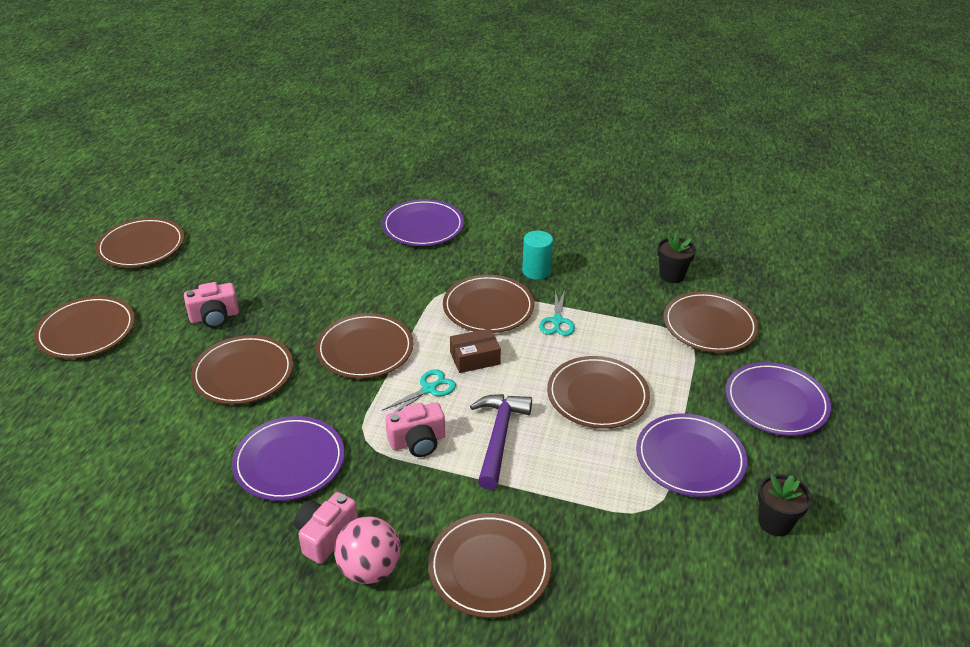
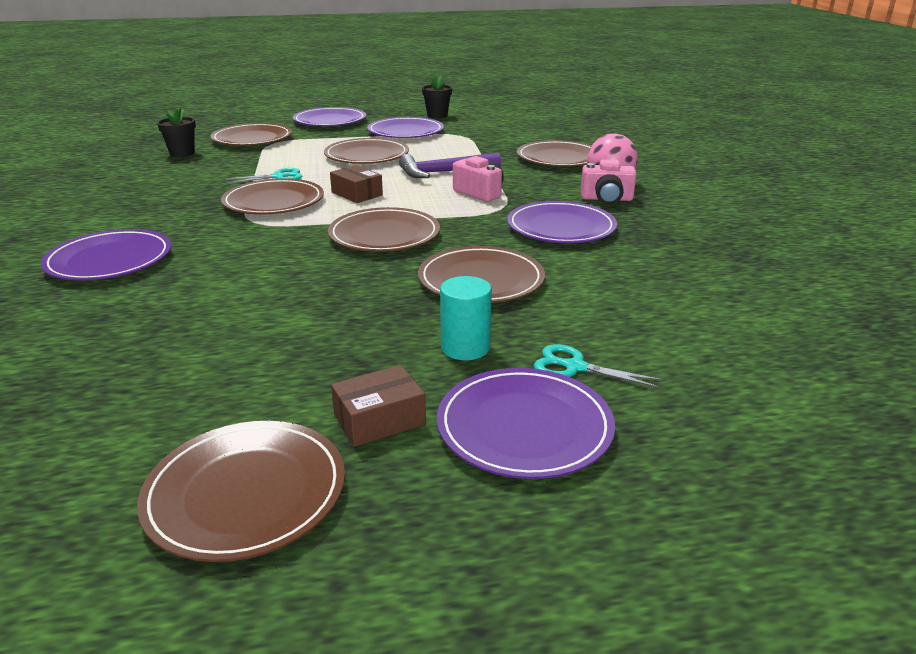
camera: 115 degrees left, 10 degrees down
(86, 331) = (524, 427): brown plate -> purple plate
(146, 289) = (379, 419): none -> brown box
(215, 317) = (400, 332): pink camera -> none
(429, 389) = (415, 201): turquoise scissors -> turquoise scissors (575, 367)
(536, 271) = (196, 194): turquoise cylinder -> turquoise cylinder (465, 347)

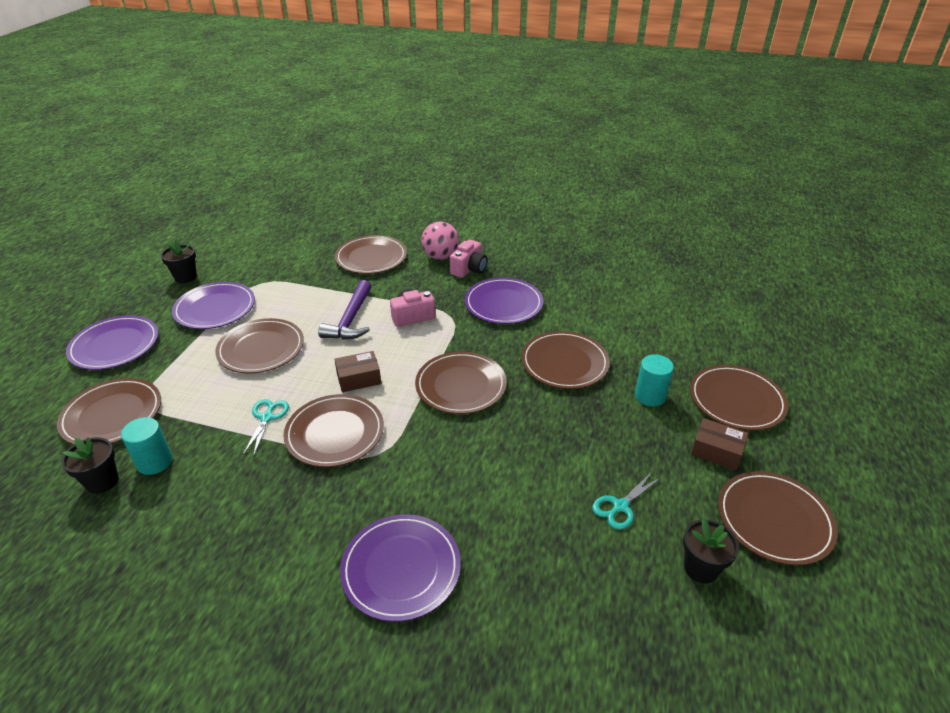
camera: 65 degrees left, 10 degrees up
(132, 430) = (700, 568): none -> black flower pot
(208, 160) = (155, 462): none -> turquoise cylinder
(379, 419) = (716, 451): brown box -> brown box turned 60 degrees counterclockwise
(524, 427) = (736, 400): purple plate -> brown plate
(575, 367) = (685, 363): turquoise scissors -> turquoise scissors (620, 506)

